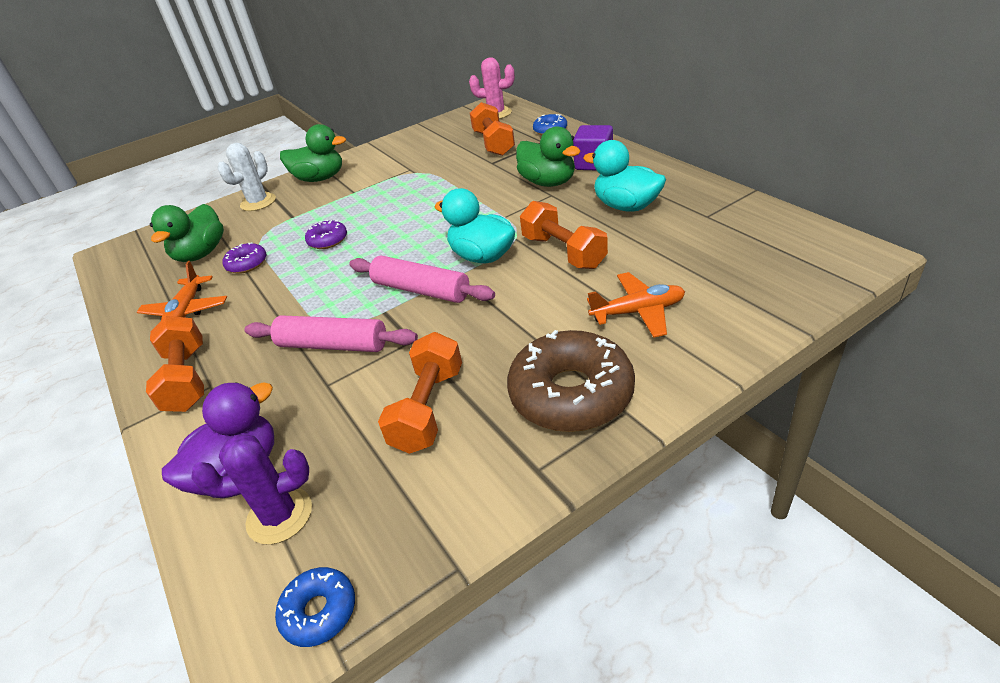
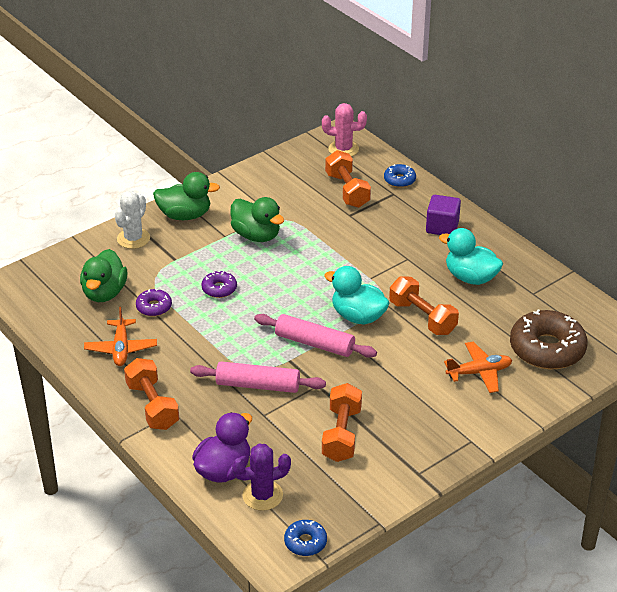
camera: 10 degrees left, 0 degrees up
(548, 182) = (403, 244): green duck -> green duck (256, 235)
(571, 393) = (436, 428): brown donut -> brown donut (547, 349)

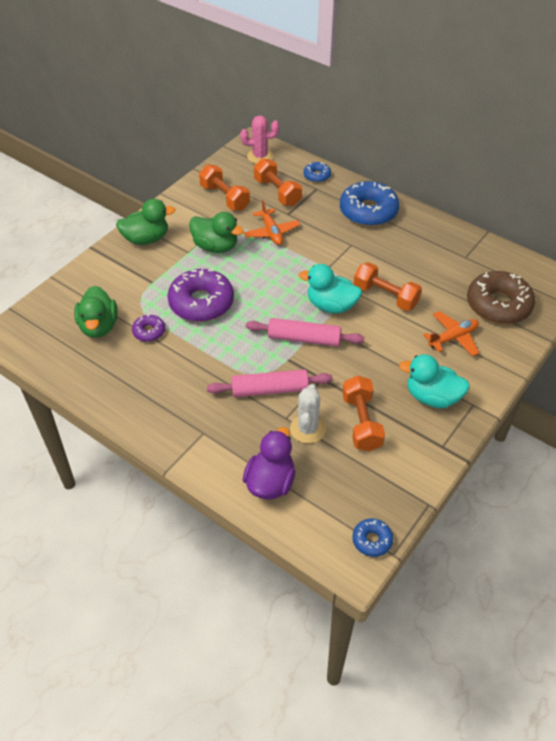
camera: 15 degrees left, 10 degrees up
(121, 348) = (133, 379): orange plane -> orange plane (271, 232)
(133, 239) = (107, 269): white cactus -> white cactus (307, 429)
(152, 406) = (182, 430): orange dumbbell -> orange dumbbell (225, 197)
(219, 289) = (201, 302): purple donut -> purple donut, size x2.05
(262, 495) = (315, 500): purple cactus -> none
(442, 227) = (368, 211): purple cube -> blue donut
(470, 277) = (410, 252): turquoise duck -> turquoise duck (432, 397)

